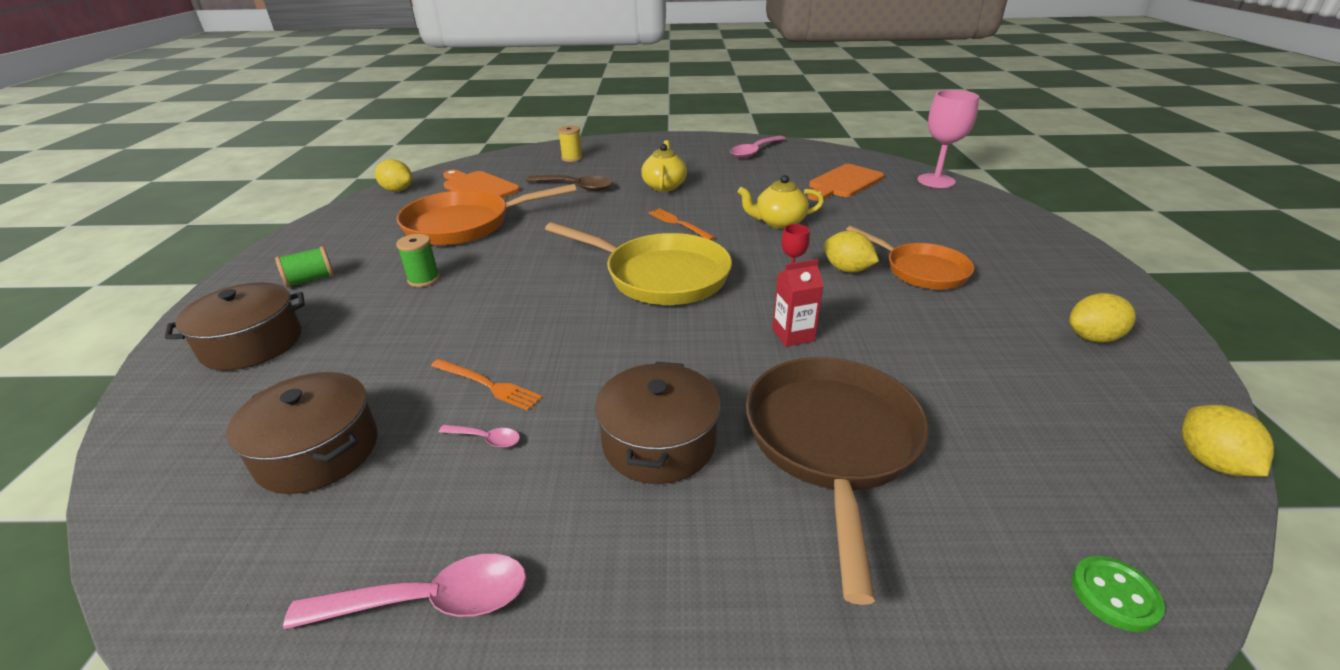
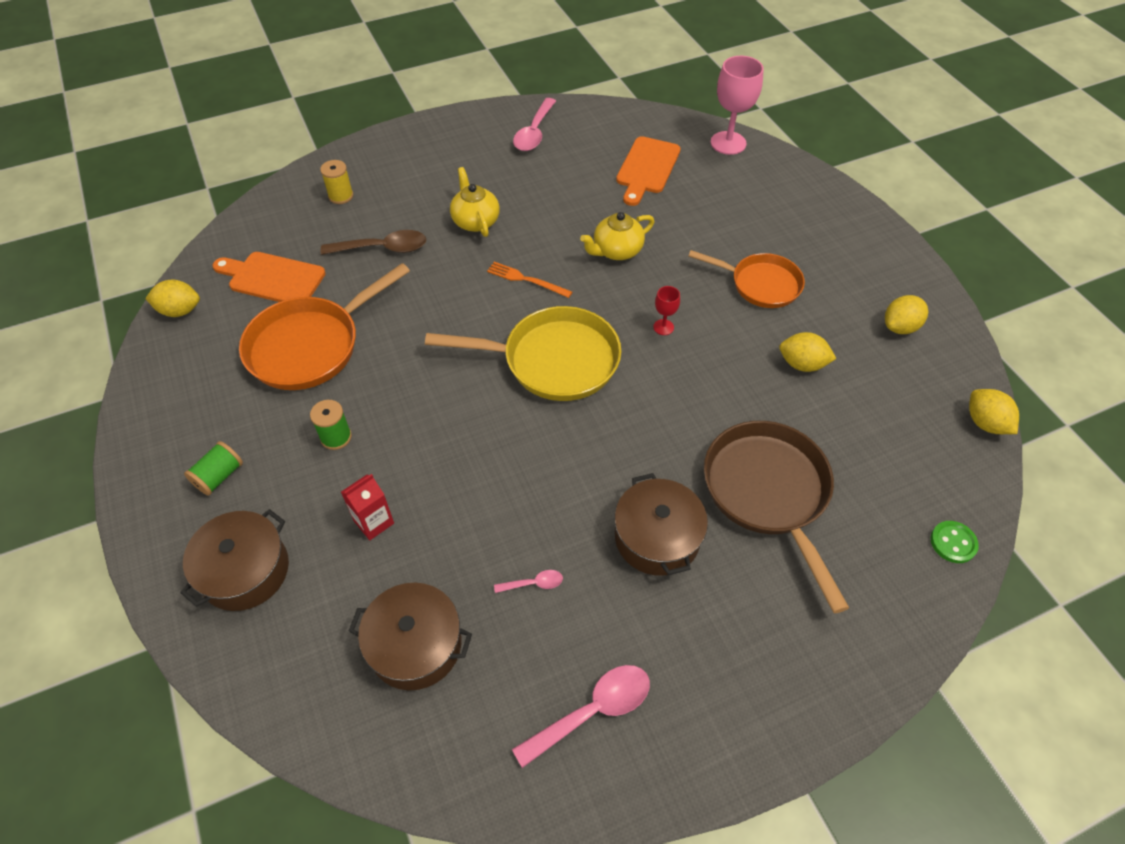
camera: 25 degrees left, 20 degrees up
(488, 385) = (496, 535): orange fork -> none
(793, 335) = (696, 396): red carton -> red carton (374, 522)
(847, 269) = (703, 302): yellow lemon -> yellow lemon (802, 364)

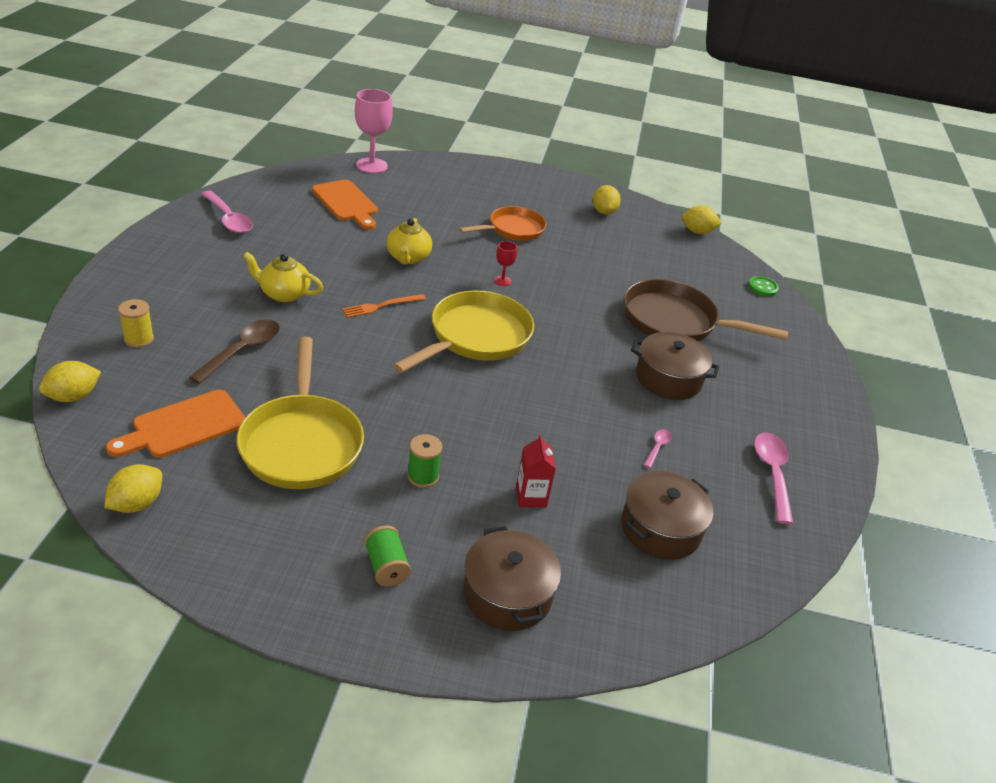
camera: 60 degrees left, 15 degrees down
(310, 346) = (301, 443): orange pan -> yellow pan
(802, 364) = (593, 255): yellow lemon -> yellow lemon (73, 396)

